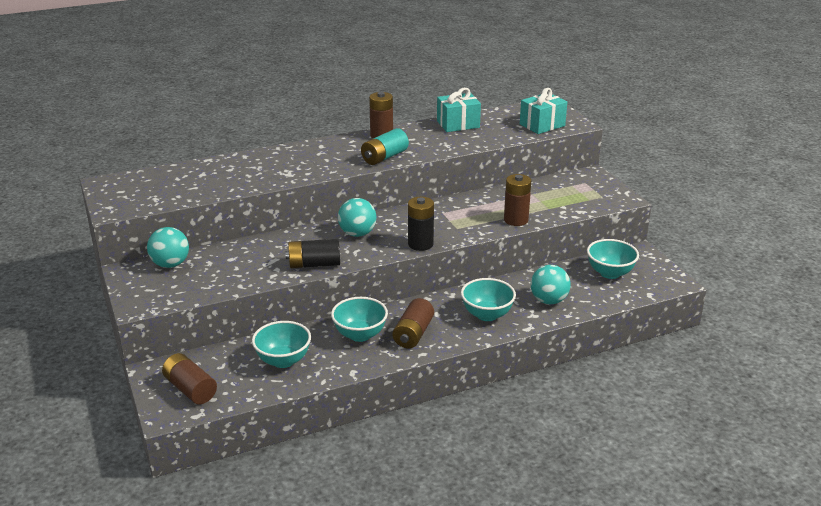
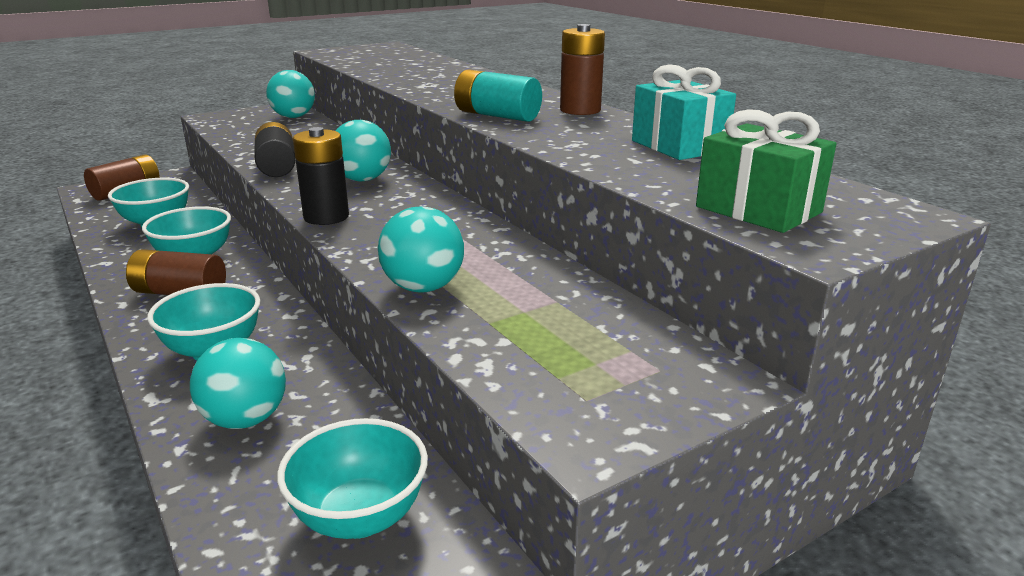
camera: 80 degrees right, 5 degrees down
(516, 220) = (423, 287): brown battery -> turquoise ball
(542, 125) = (758, 209): turquoise gift -> green gift

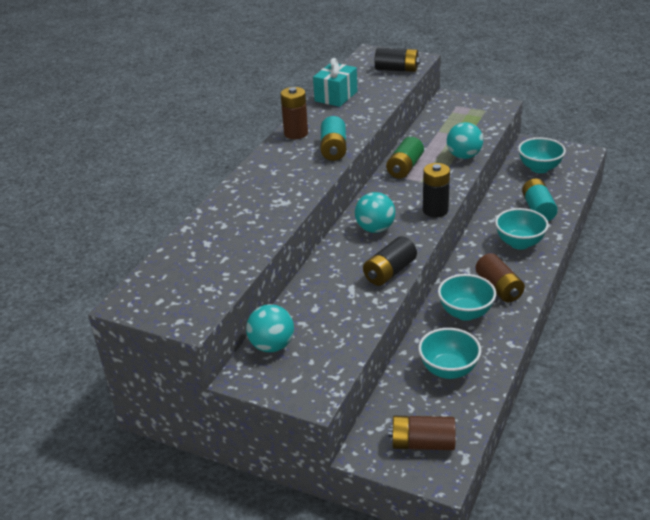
camera: 120 degrees left, 10 degrees up
(245, 419) = (538, 209): turquoise ball -> turquoise battery
(471, 233) = (405, 167): none -> green battery
(758, 209) = (397, 69): green gift -> black battery

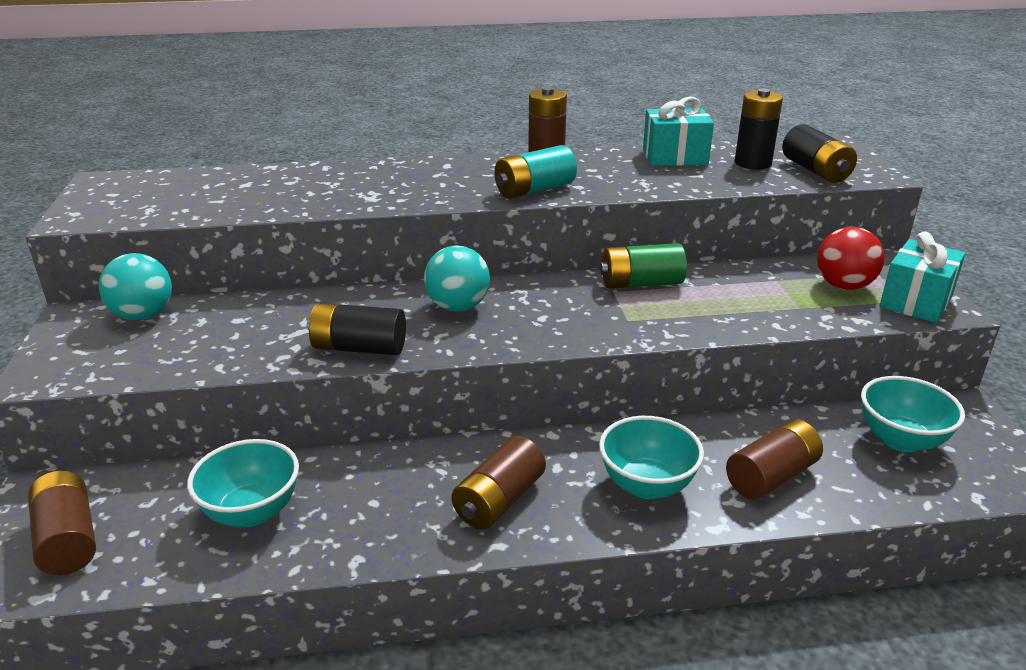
camera: 55 degrees right, 5 degrees down
(435, 210) = (553, 339): black battery -> black battery (753, 163)
(460, 118) = (843, 286): none -> red ball
(464, 156) = (737, 320): turquoise ball -> none
(465, 313) = (406, 485): turquoise bowl -> none
(489, 108) = (916, 301): none -> turquoise gift
(538, 209) = (771, 476): turquoise battery -> brown battery

